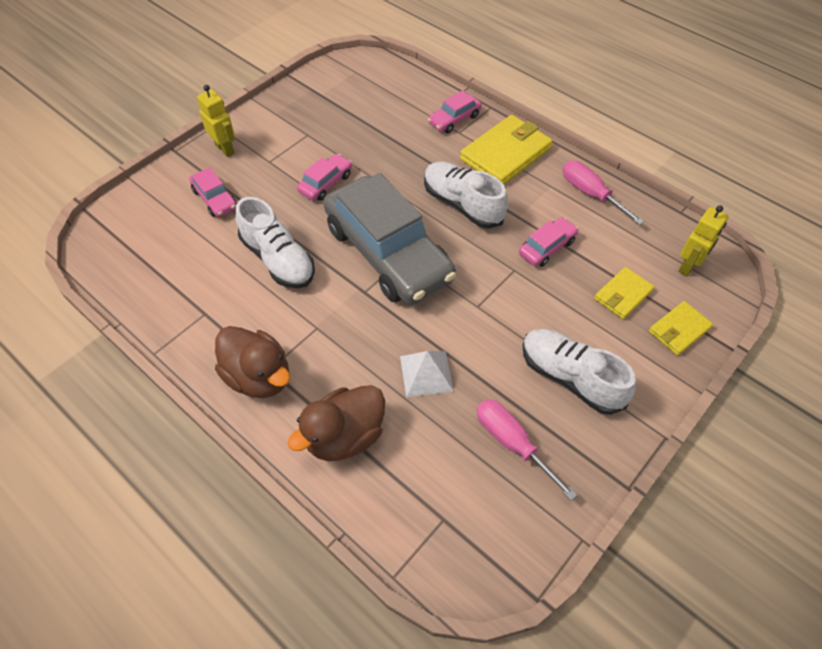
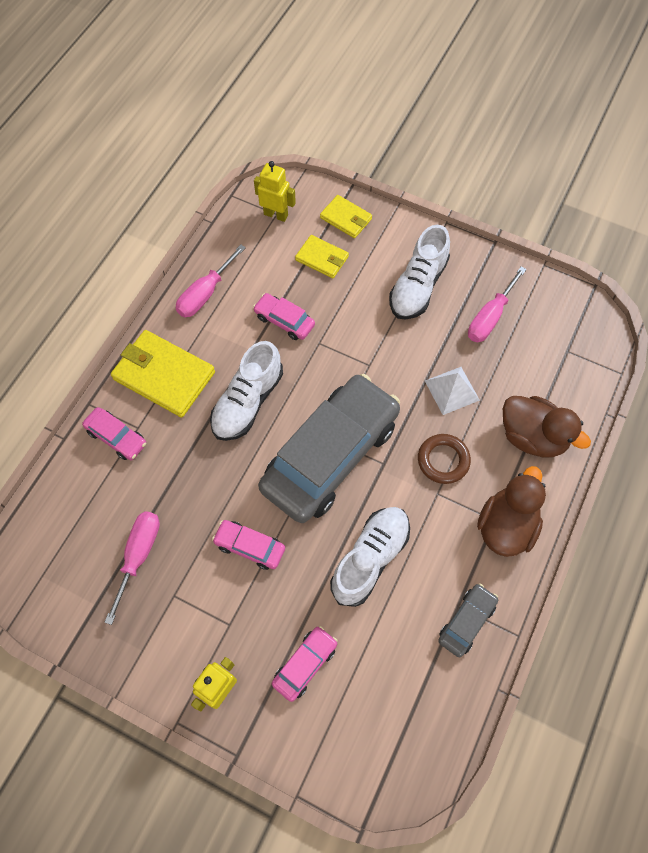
camera: 105 degrees left, 10 degrees up
(188, 316) = (466, 622): none -> grey car
(347, 120) = (139, 555): none -> pink screwdriver
(349, 342) = (443, 460): none -> brown ring

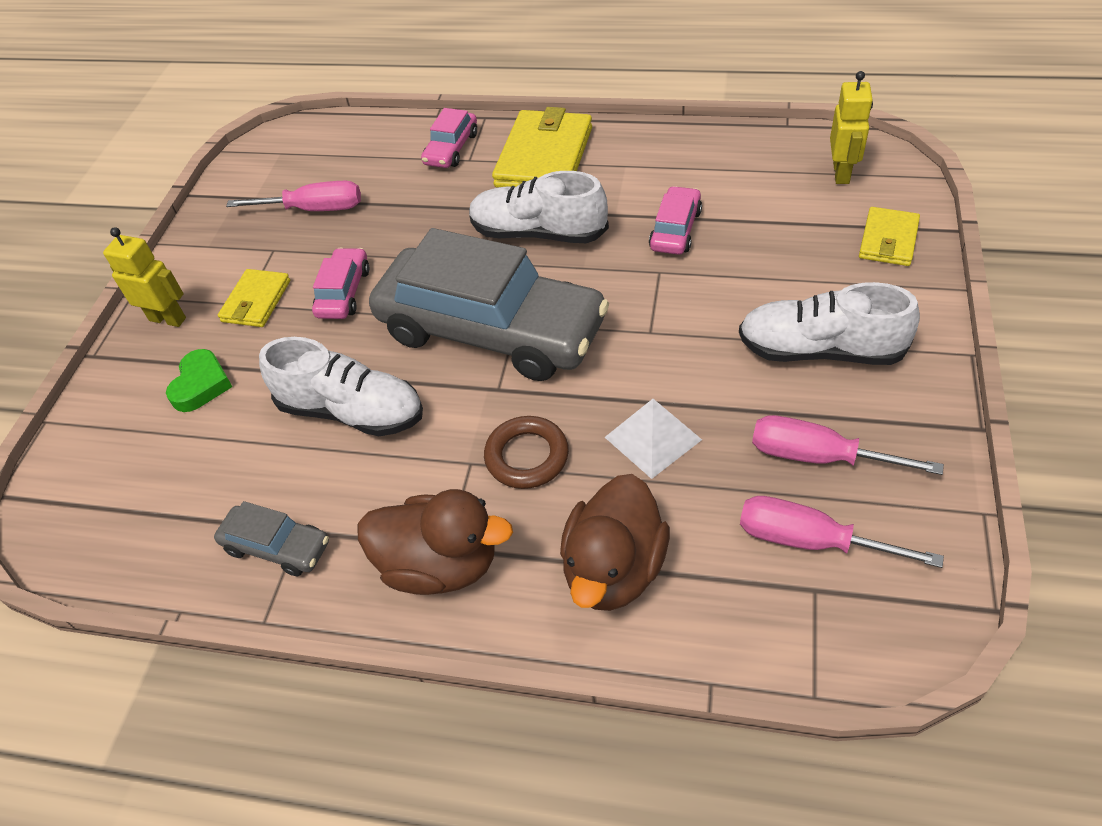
camera: 80 degrees right, 15 degrees down
(205, 294) = (676, 152): pink screwdriver -> pink screwdriver (810, 540)
(305, 664) = (201, 385): pink car -> green heart
(322, 258) = (800, 236): yellow wallet -> yellow wallet (256, 301)

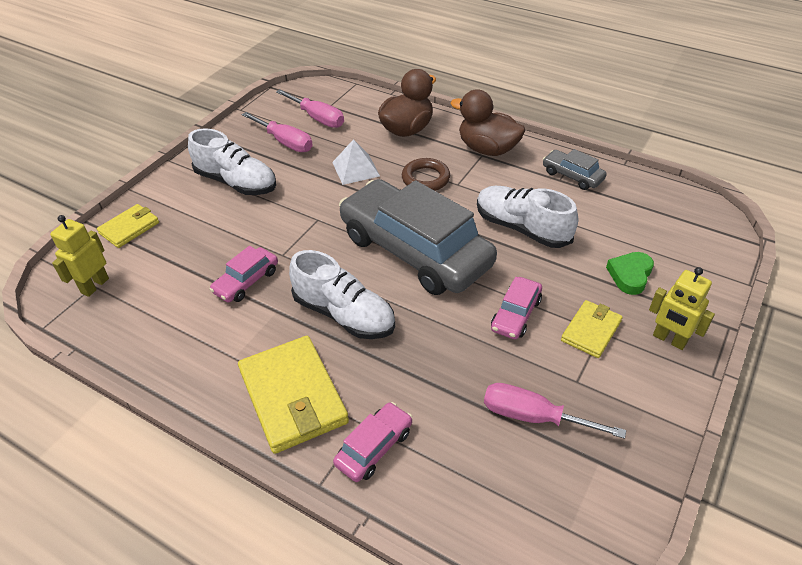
camera: 165 degrees left, 5 degrees down
(544, 157) = (293, 396): yellow wallet -> yellow wallet turned 60 degrees counterclockwise

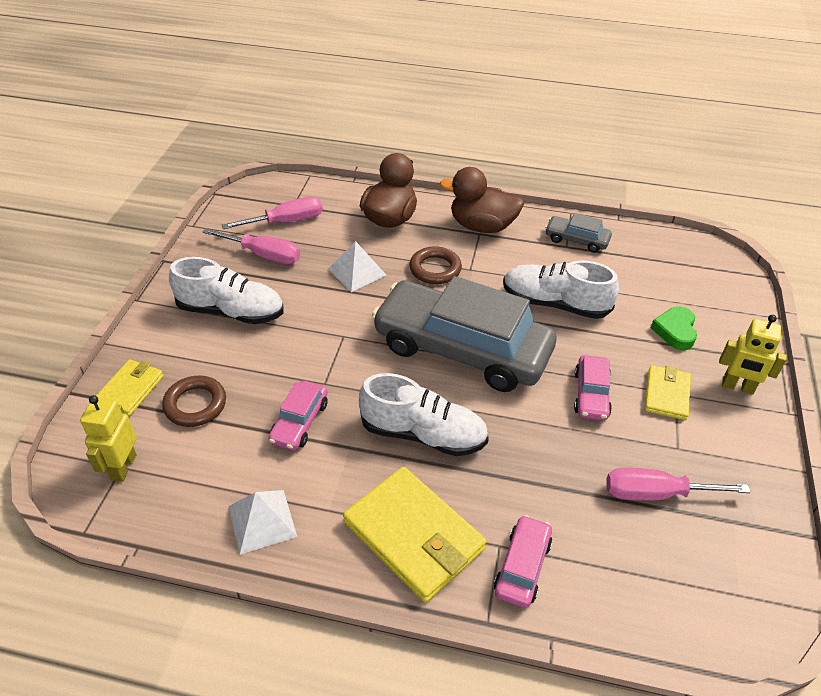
camera: 20 degrees left, 0 degrees up
(172, 250) = (195, 404): none -> brown ring
(177, 353) = (262, 521): none -> white pyramid
(317, 118) = (286, 221): pink screwdriver -> pink screwdriver turned 45 degrees counterclockwise

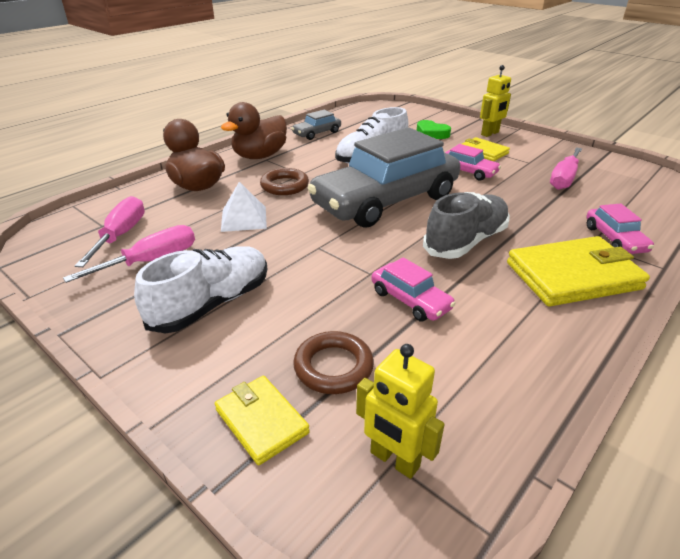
camera: 60 degrees left, 10 degrees down
(262, 521) = (528, 358): white pyramid -> none
(423, 434) = (465, 241): white shoe -> grey shoe
(522, 567) = (614, 239): pink car -> pink car turned 150 degrees counterclockwise

